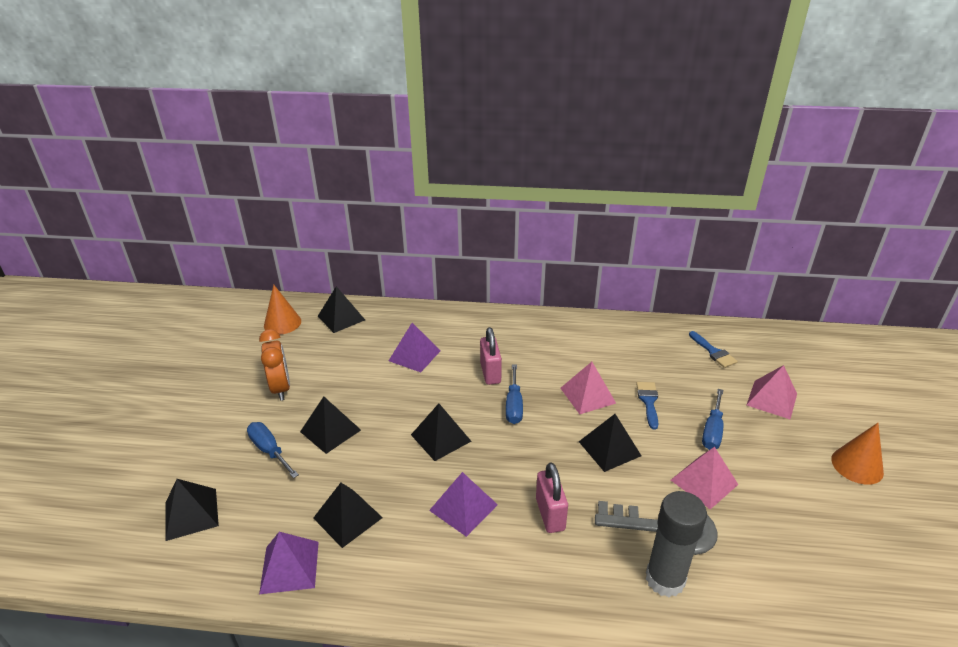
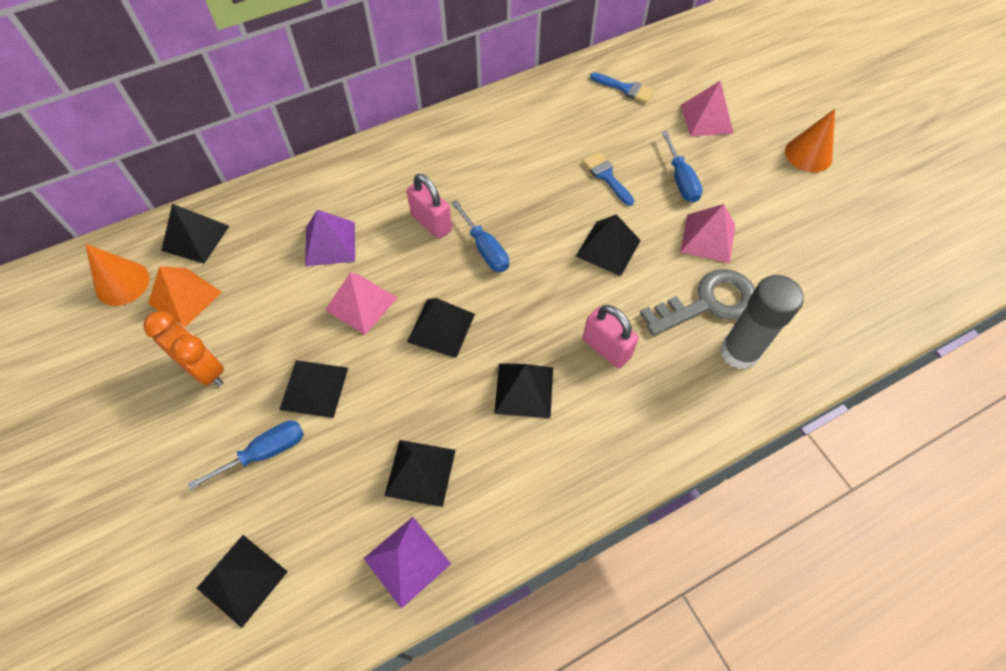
camera: 35 degrees left, 25 degrees up
(269, 450) = (264, 453): blue screwdriver -> blue screwdriver turned 135 degrees clockwise
(307, 345) = (185, 297): none -> orange pyramid
(463, 507) = (524, 390): purple pyramid -> black pyramid
(588, 395) = (547, 199): pink pyramid -> pink pyramid (361, 303)

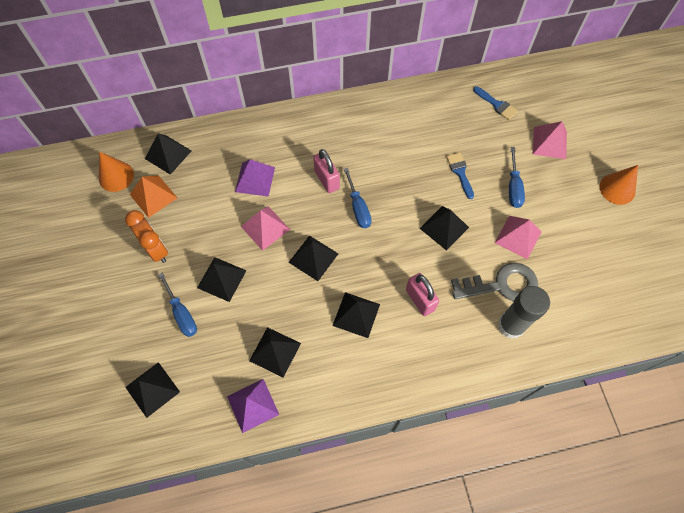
camera: 15 degrees right, 5 degrees up
(264, 453) = (182, 313): blue screwdriver -> blue screwdriver turned 75 degrees clockwise

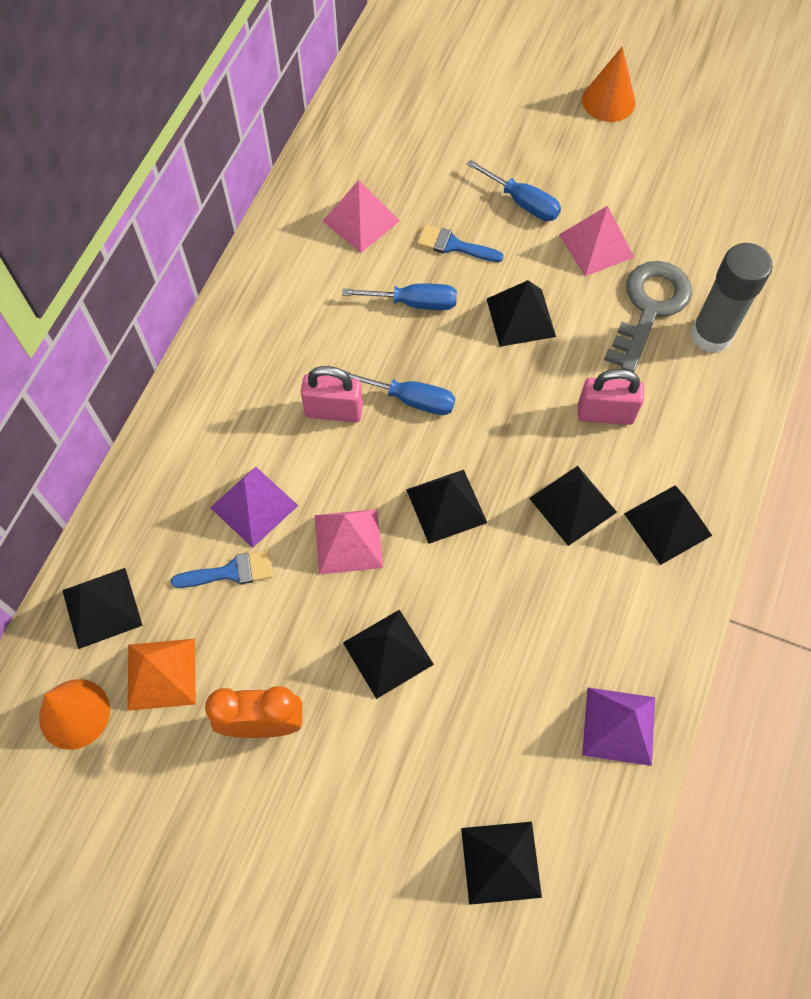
camera: 55 degrees left, 0 degrees up
(182, 313) = (404, 746): blue screwdriver -> blue screwdriver (414, 303)
(275, 352) = (557, 646): black pyramid -> black pyramid (667, 524)
(496, 104) = (385, 137): blue brush -> blue brush (231, 572)
(549, 143) = (489, 122): pink pyramid -> pink pyramid (361, 221)

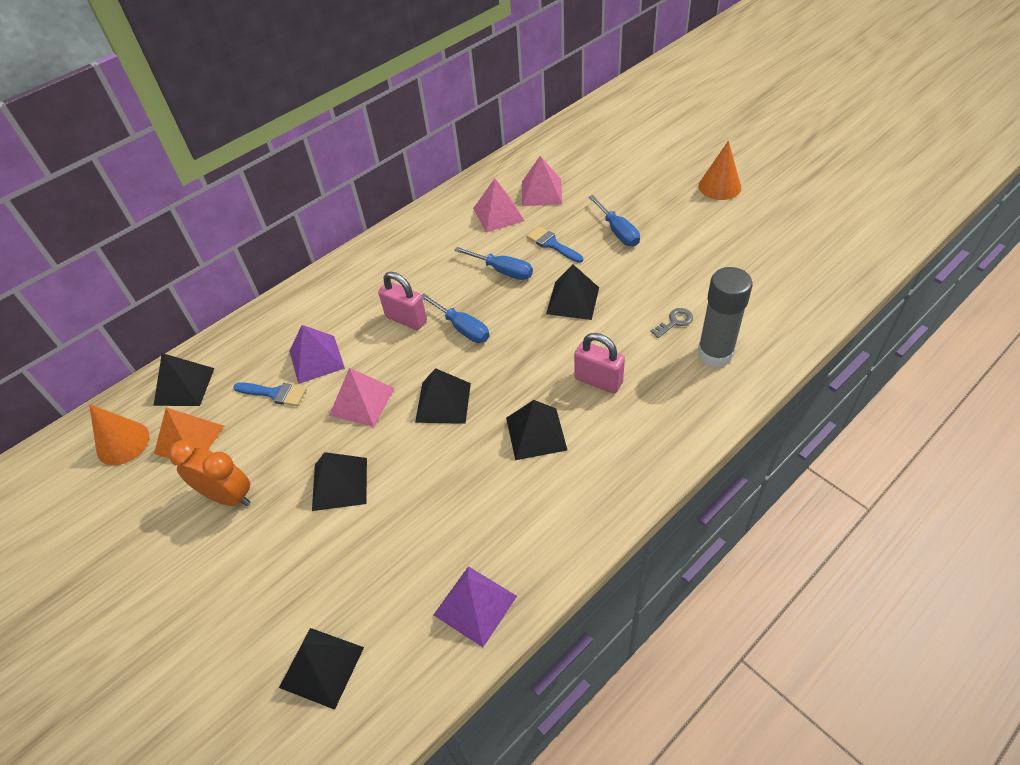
camera: 30 degrees right, 15 degrees down
(596, 245) = (657, 271): pink pyramid -> pink pyramid (541, 192)
(649, 308) = (675, 322): grey key -> grey key, size x0.44
(667, 524) = (603, 472): black pyramid -> none

